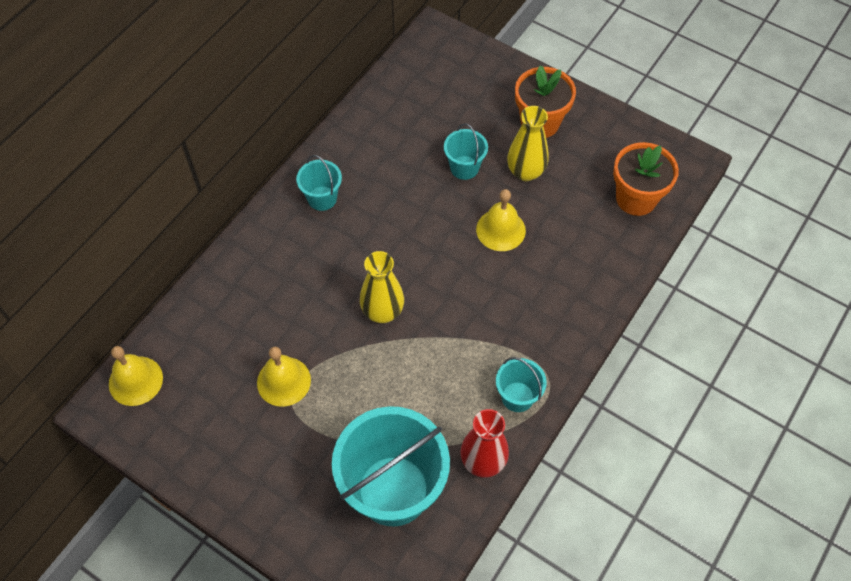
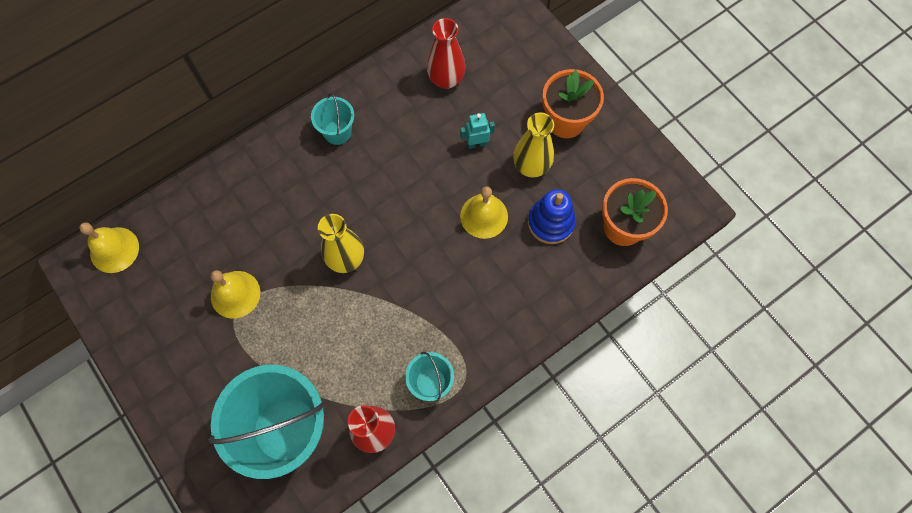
camera: 20 degrees right, 10 degrees up
(409, 119) = (446, 79): none -> red vase
(464, 167) = (476, 144): turquoise bucket -> turquoise robot
(566, 216) = (550, 222): none -> blue stacking toy

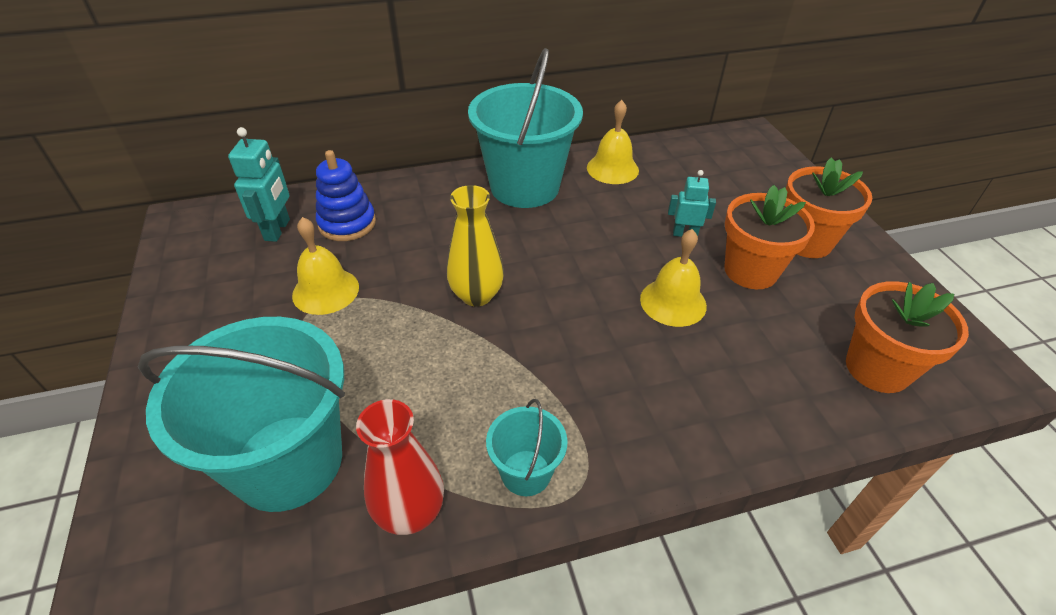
camera: 20 degrees right, 25 degrees down
(114, 249) = (229, 217): yellow bell -> yellow bell (612, 169)
(163, 249) = (278, 230): none -> turquoise robot
(337, 132) = (524, 187): turquoise bucket -> turquoise bucket, size x2.12
(446, 79) = (665, 175): red vase -> none
(531, 166) = (750, 271): yellow vase -> orange flower pot
(550, 222) = (766, 333): blue stacking toy -> blue stacking toy (347, 223)

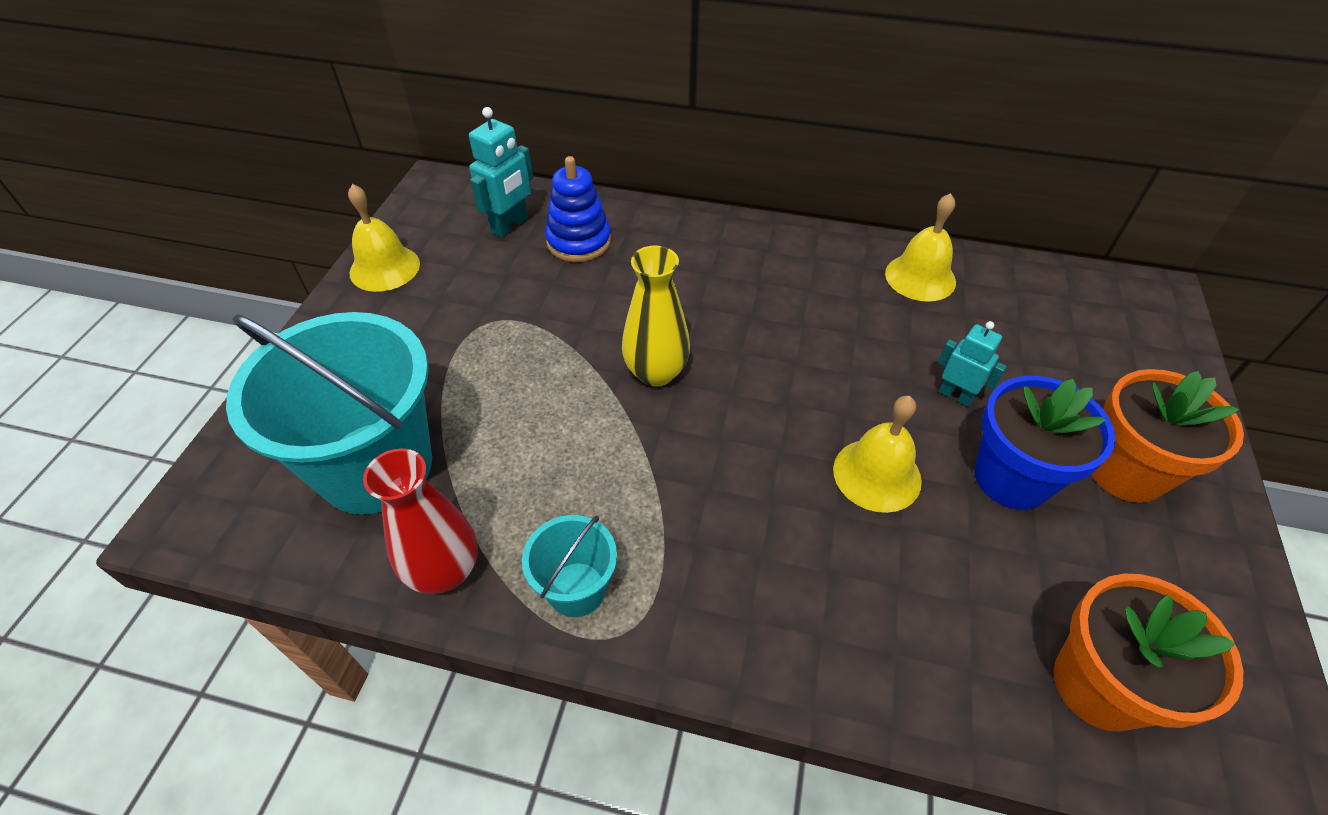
camera: 30 degrees right, 5 degrees up
(325, 291) = (513, 307): yellow bell -> yellow bell (384, 268)
(524, 187) = (795, 264): turquoise bucket -> none
(750, 271) = (1011, 478): orange flower pot -> blue flower pot

